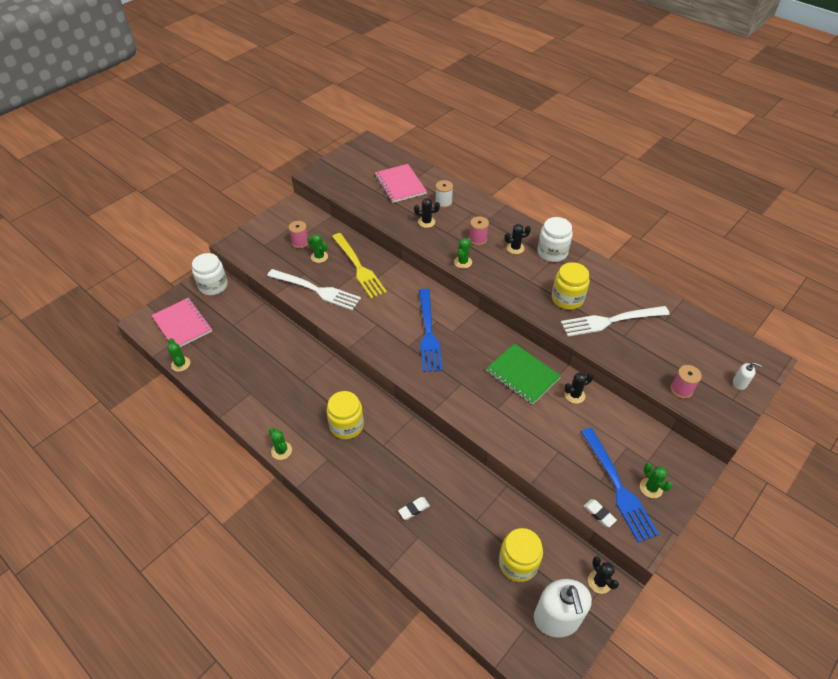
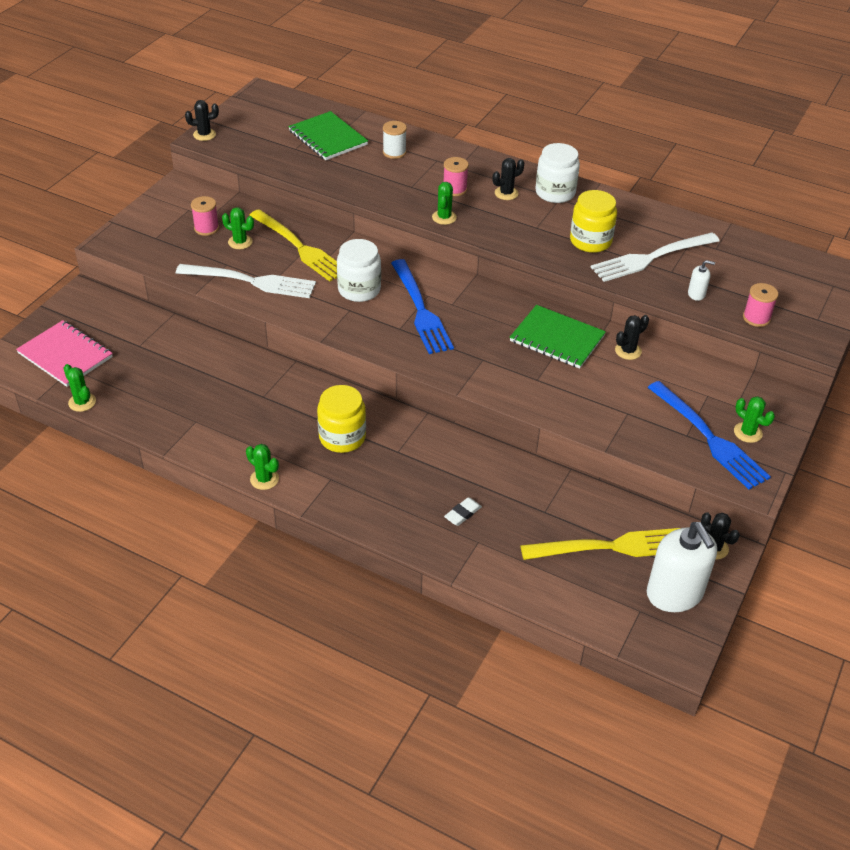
camera: 15 degrees left, 5 degrees down
(213, 286) = (92, 303): white jar -> white jar (359, 289)
(400, 184) = (328, 138): pink notebook -> green notebook
(426, 222) = (379, 177): black cactus -> black cactus (204, 135)
(518, 563) = (610, 547): yellow jar -> yellow fork
(599, 514) = (695, 469): white eraser -> none
(739, 383) = (821, 301): white soap dispenser -> white soap dispenser (696, 294)

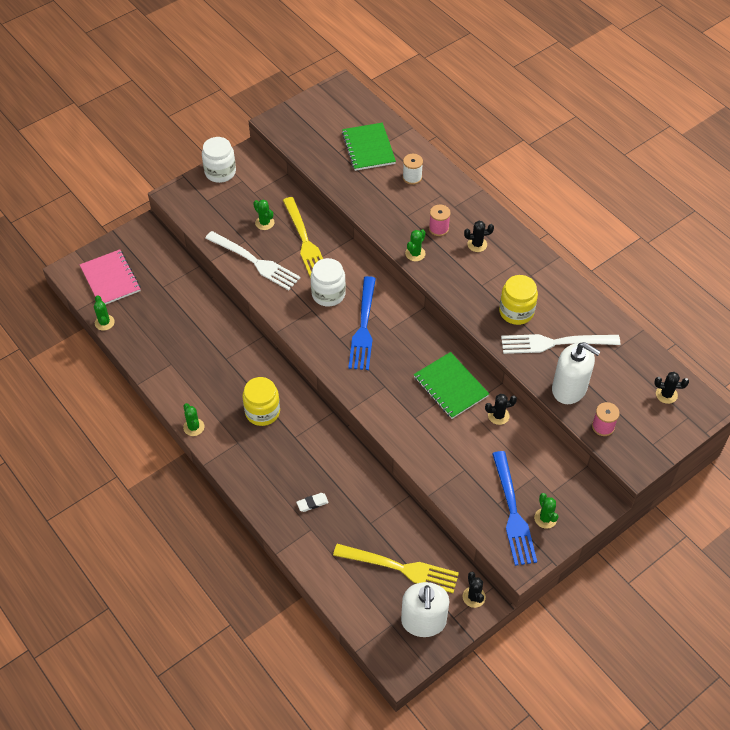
camera: 25 degrees right, 10 degrees up
(204, 135) = (277, 118): black cactus -> black cactus (666, 394)
(206, 228) = (247, 202): pink spool -> none
(555, 192) = (516, 255): white jar -> white jar (220, 172)
(696, 294) = (569, 389): white soap dispenser -> white soap dispenser, size x2.30

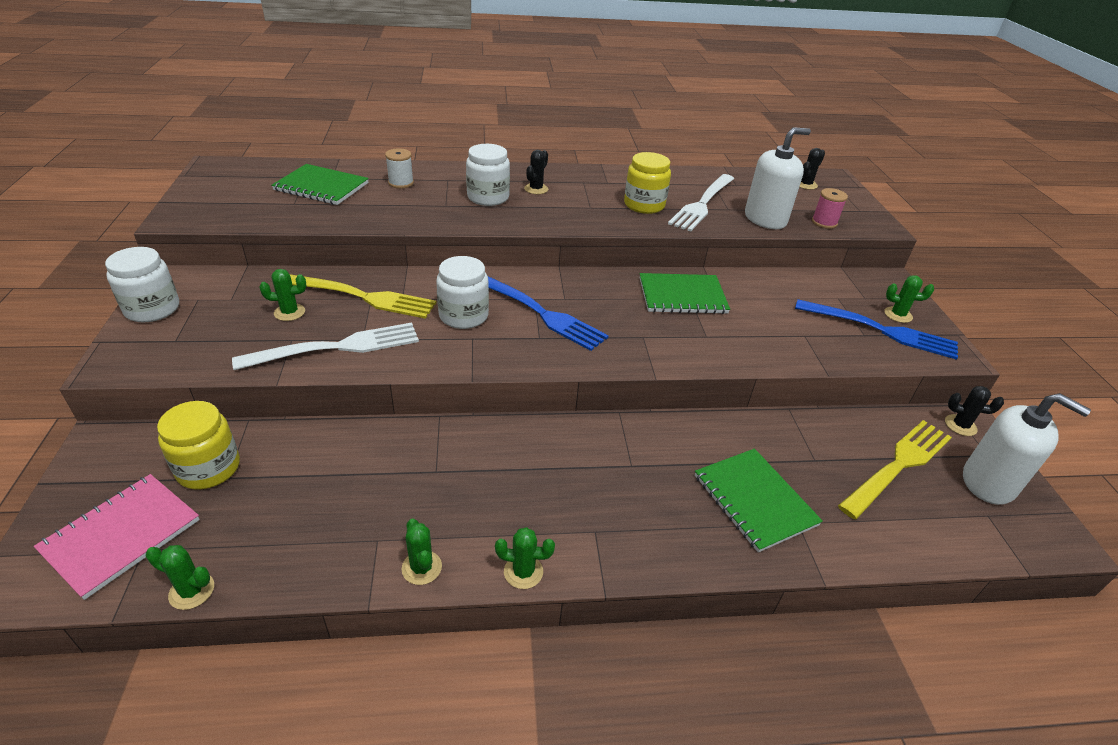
camera: 60 degrees left, 15 degrees down
(110, 279) = (121, 535): pink notebook -> pink notebook turned 60 degrees counterclockwise
(262, 412) = (563, 477): yellow jar -> yellow jar (208, 468)
(312, 503) = (754, 500): white eraser -> green notebook
(415, 254) = (503, 221): green cactus -> green cactus (421, 567)
(438, 228) = (488, 197): pink spool -> white jar
(498, 415) = (745, 285): black cactus -> none

